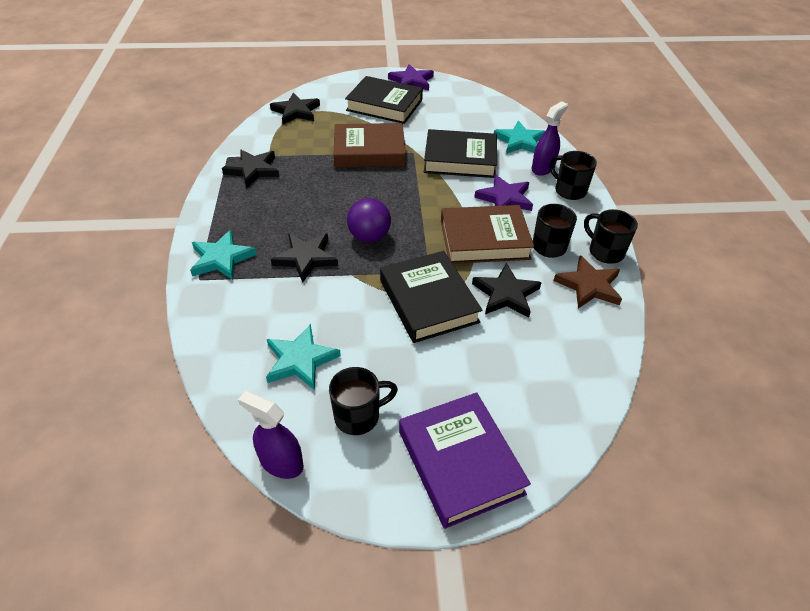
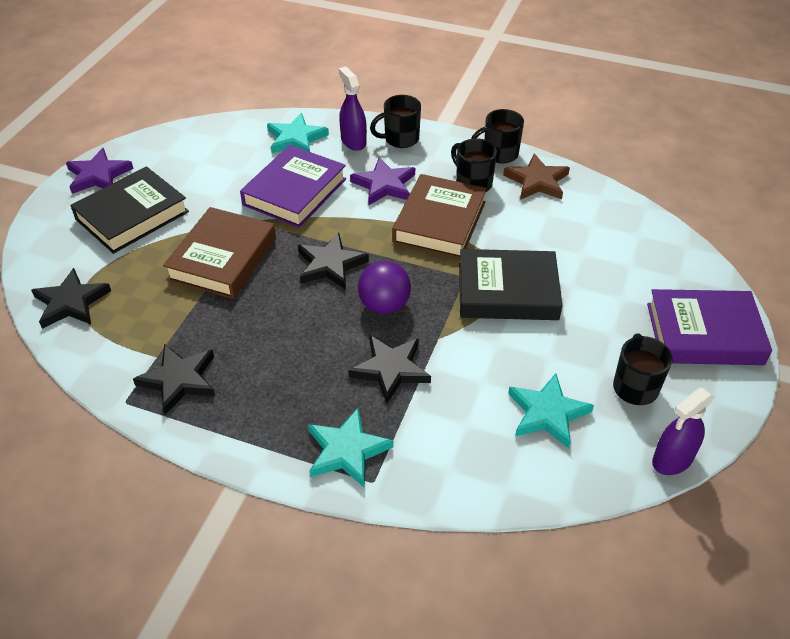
camera: 65 degrees left, 0 degrees up
(460, 159) = (295, 192): black book -> purple book
(506, 294) = (523, 235): black star -> black star (330, 265)

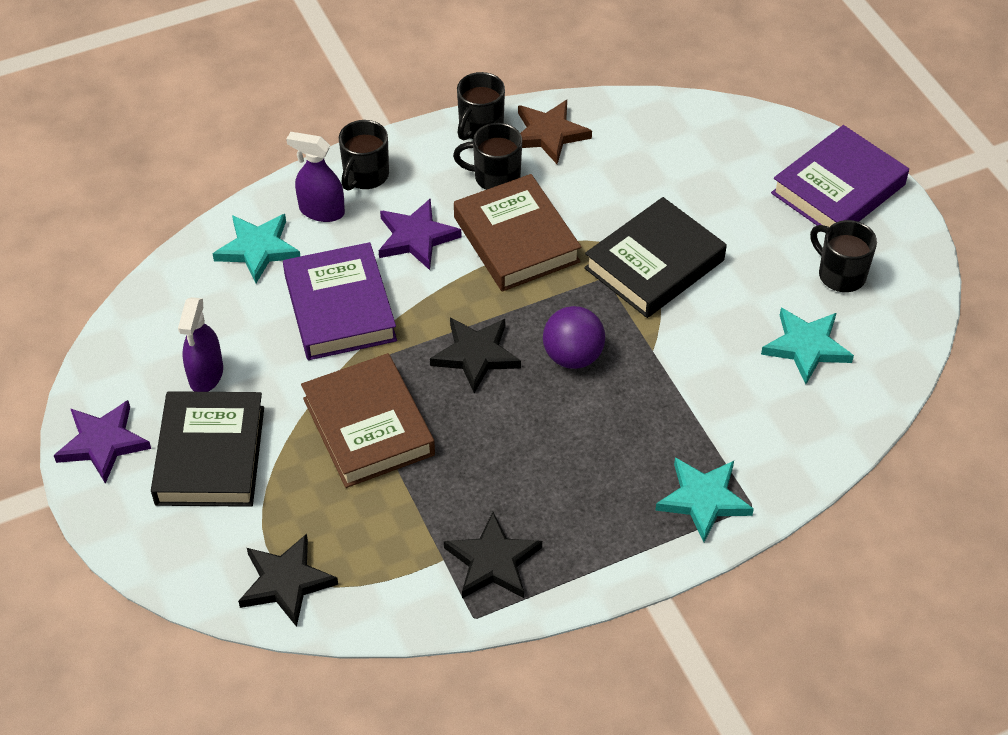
camera: 45 degrees left, 5 degrees up
(390, 369) = (650, 408): black star -> none
(672, 460) = (925, 313): purple spray bottle -> purple spray bottle (206, 375)

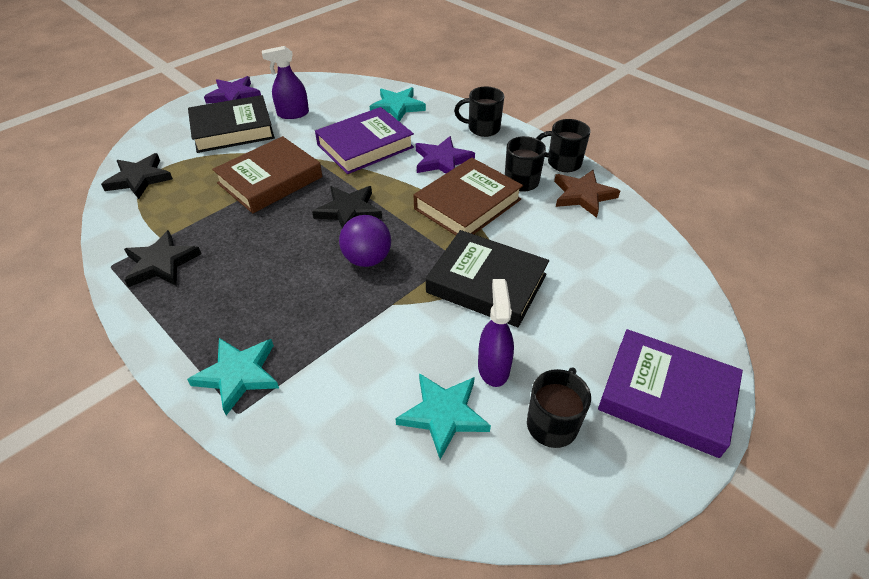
camera: 70 degrees right, 5 degrees down
(321, 211) = (442, 120): purple spray bottle -> purple spray bottle (493, 367)

